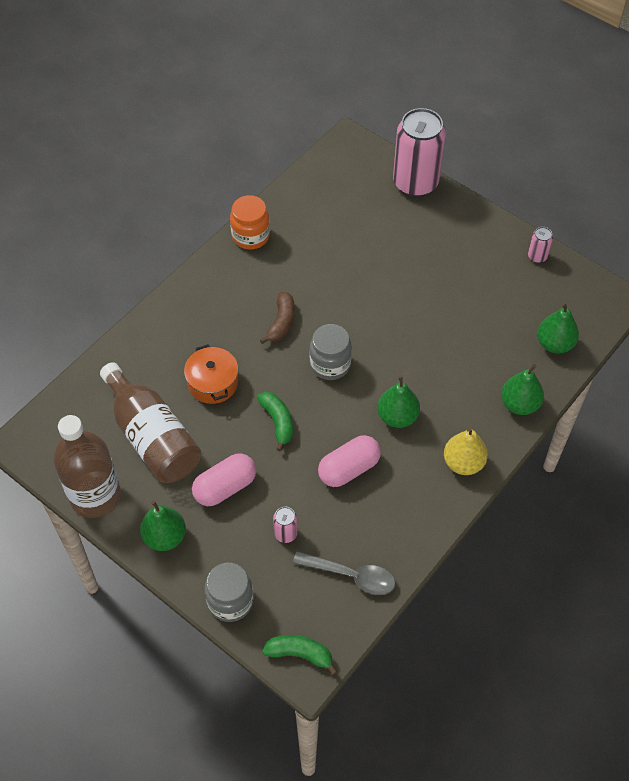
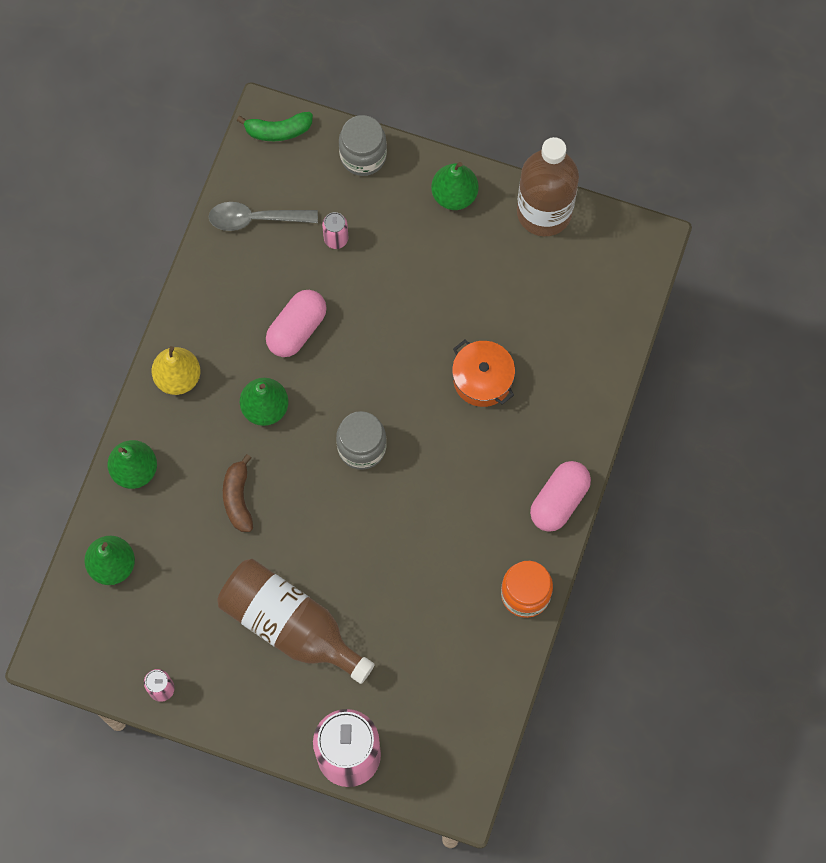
camera: 160 degrees right, 15 degrees up
(152, 437) = (517, 294): brown bottle -> brown bottle (290, 626)
(225, 487) = (417, 265): pink capsule -> pink capsule (559, 501)
(278, 422) = (392, 357): green banana -> none
(281, 322) = (438, 483): brown banana -> brown banana (238, 498)

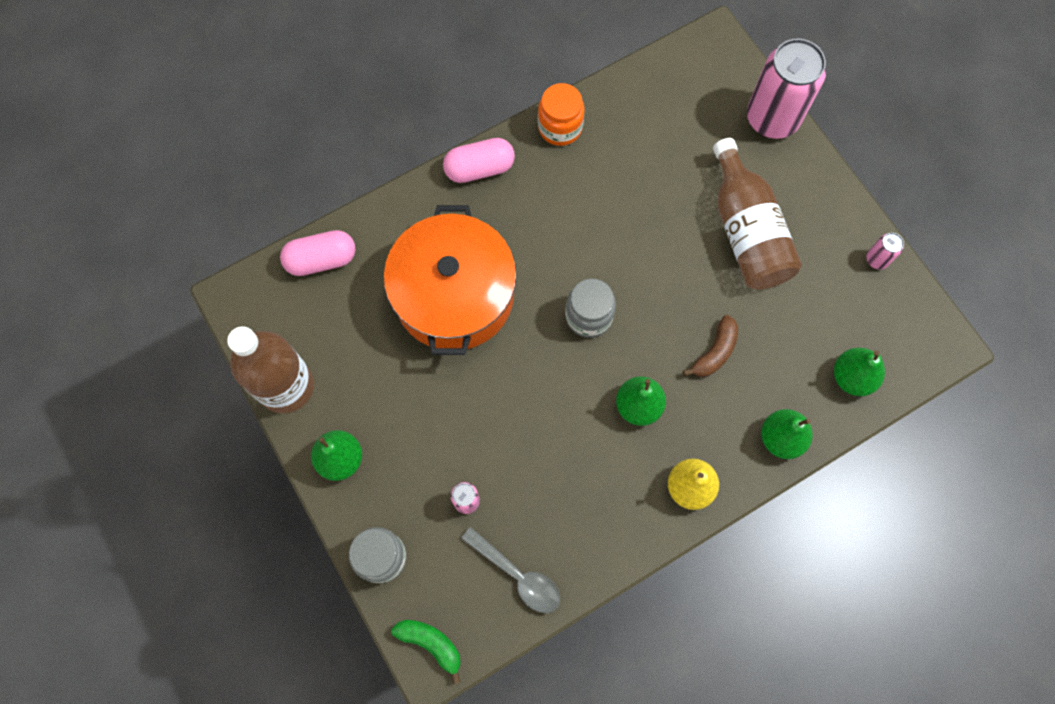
camera: 140 degrees left, 0 degrees up
(297, 329) = (562, 449): pink capsule -> pink capsule (321, 260)
(482, 379) = (454, 295): orange pot -> orange pot, size x2.06

